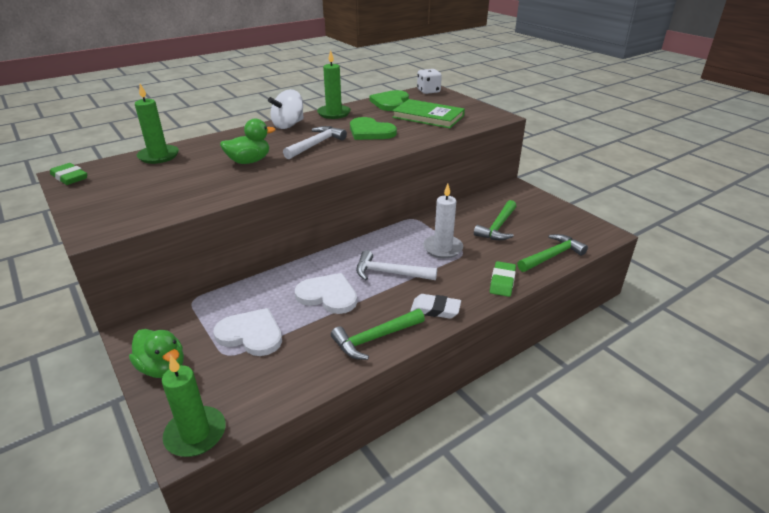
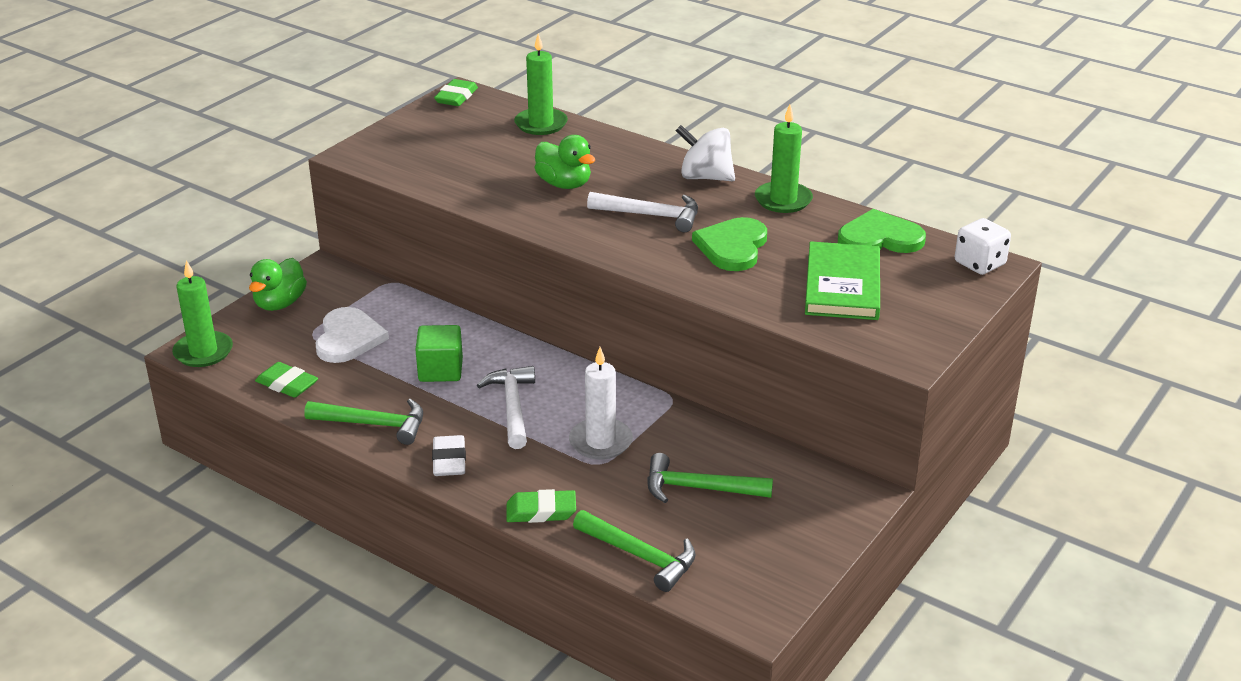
camera: 70 degrees right, 0 degrees up
(290, 380) = (287, 384): none -> green eraser
(328, 295) = (440, 370): white heart -> green cube
(375, 338) = (374, 424): green hammer -> green hammer turned 150 degrees clockwise

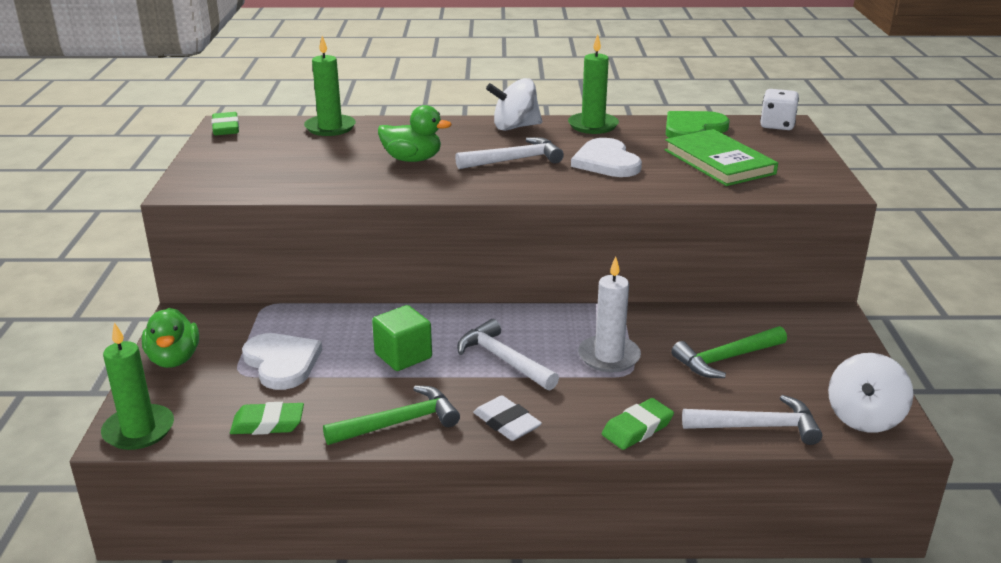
camera: 35 degrees left, 5 degrees down
(640, 556) = (757, 427): green hammer -> white hammer
(732, 247) = (606, 162): green heart -> white heart
(744, 593) = (864, 418): none -> white spinning top

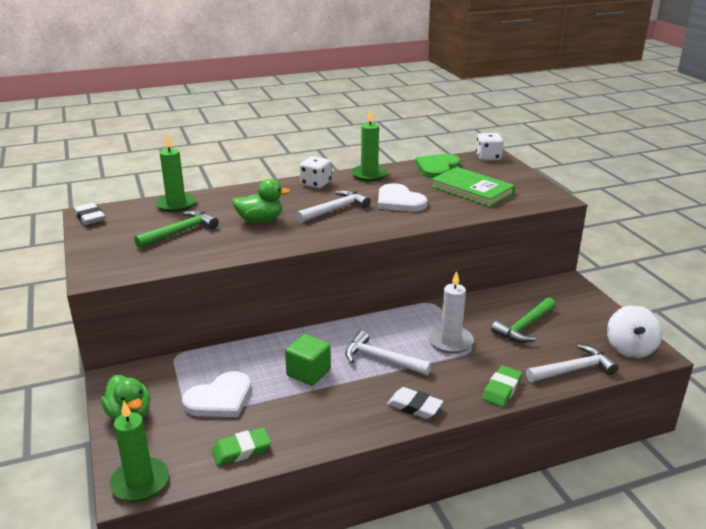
camera: 20 degrees left, 0 degrees up
(226, 128) = (90, 217): green eraser -> white eraser
(282, 362) = (220, 398): white heart -> white heart turned 105 degrees clockwise
(399, 423) = (339, 425): green hammer -> green hammer (180, 232)
(515, 127) = (316, 184): white spinning top -> white dice

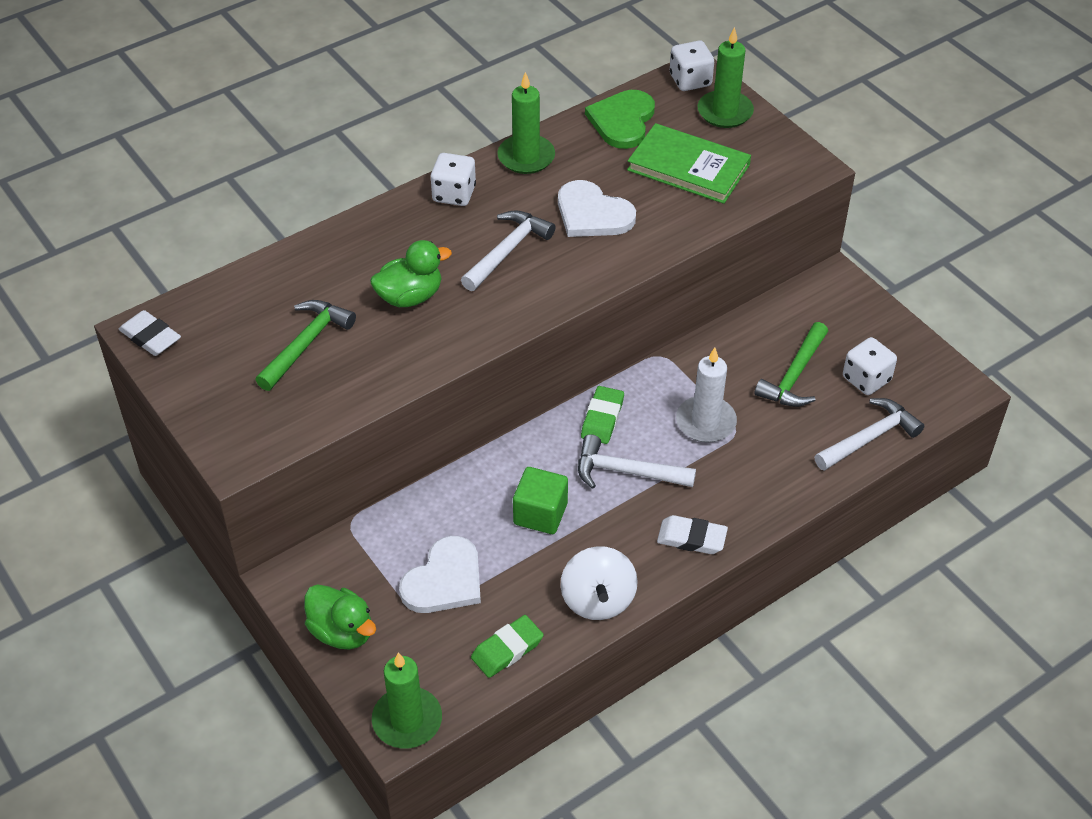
camera: 15 degrees left, 20 degrees up
(176, 204) = (265, 283): green candle -> green candle (725, 112)
(501, 389) = (789, 488): green eraser -> green eraser (602, 418)
(579, 336) = (866, 379): none -> white dice
(630, 349) = (932, 387): white spinning top -> white spinning top (598, 600)

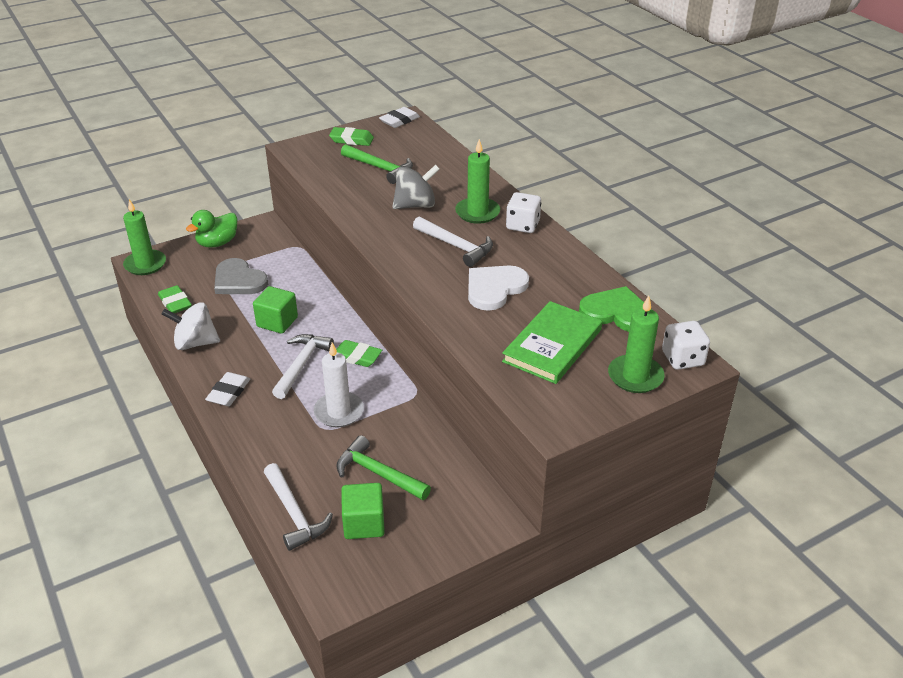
camera: 95 degrees right, 10 degrees down
(213, 388) = (351, 140): none -> green eraser
(410, 296) = (415, 205): green duck -> grey spinning top
(444, 580) = (239, 280): white heart -> grey heart
(526, 157) = (566, 260): green candle -> green candle (477, 213)
(866, 379) = (364, 523): white dice -> green cube

